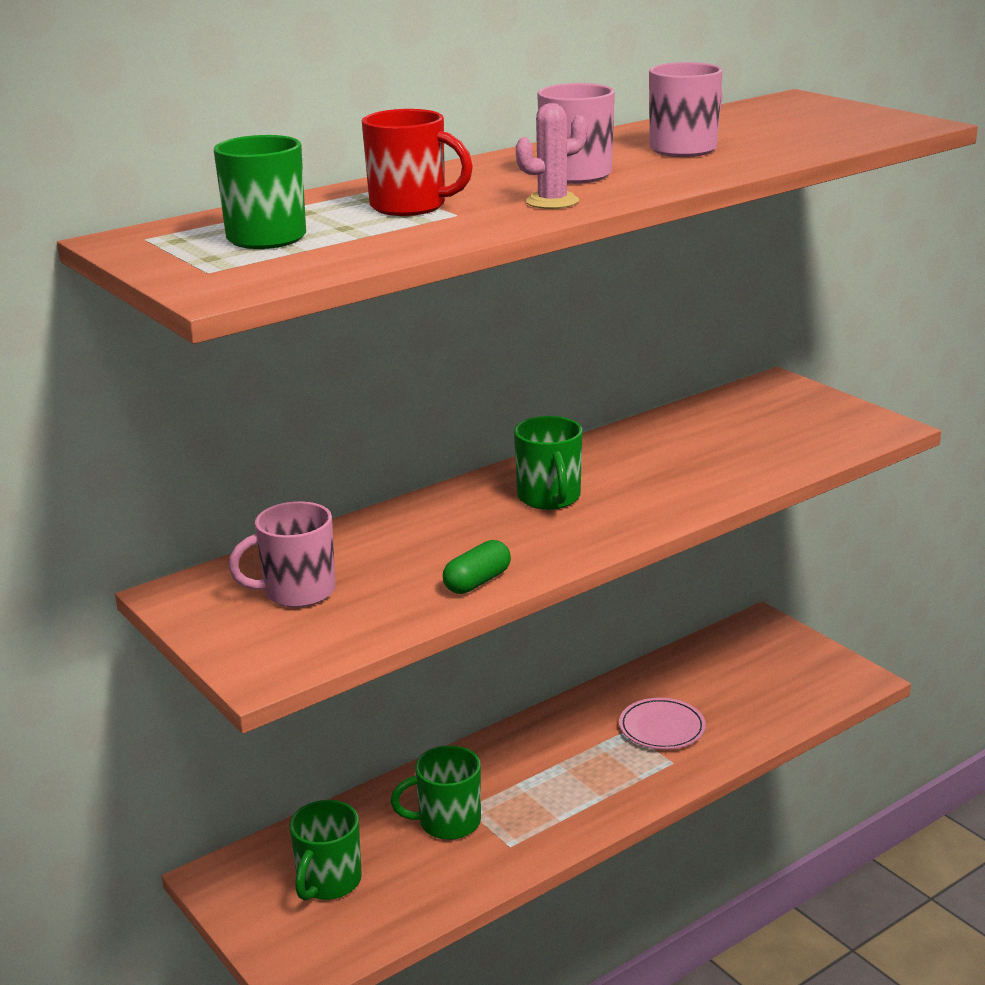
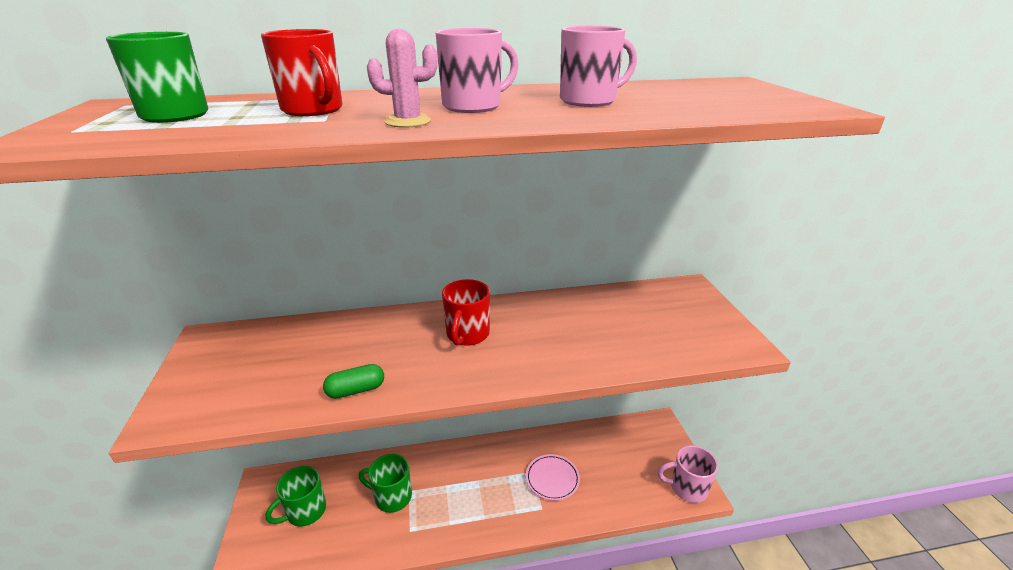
camera: 25 degrees right, 5 degrees up
(297, 592) = (258, 359): pink mug -> pink mug (687, 488)
(549, 498) = (467, 335): green mug -> red mug

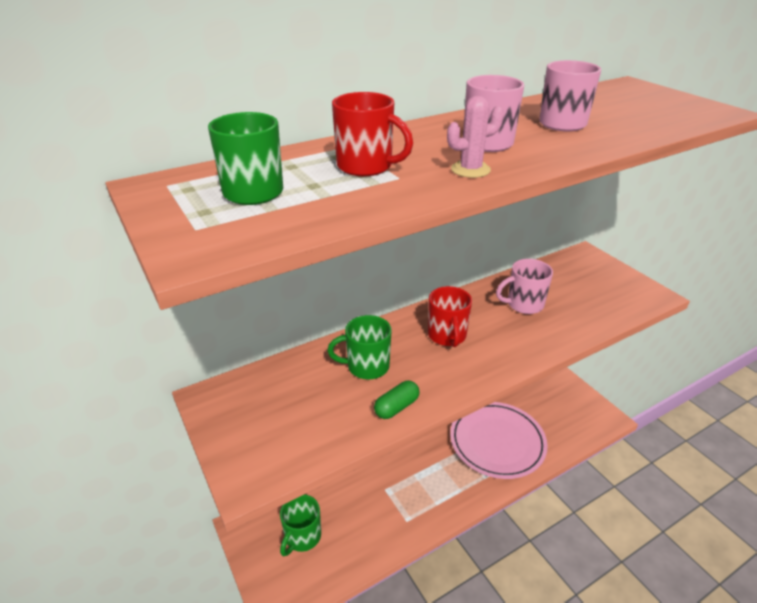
camera: 20 degrees left, 5 degrees up
(392, 497) = (373, 499): green mug -> green mug (366, 366)
(552, 479) = (497, 442): pink plate -> pink plate, size x2.00
(687, 488) = (599, 418): pink mug -> pink mug (523, 304)

